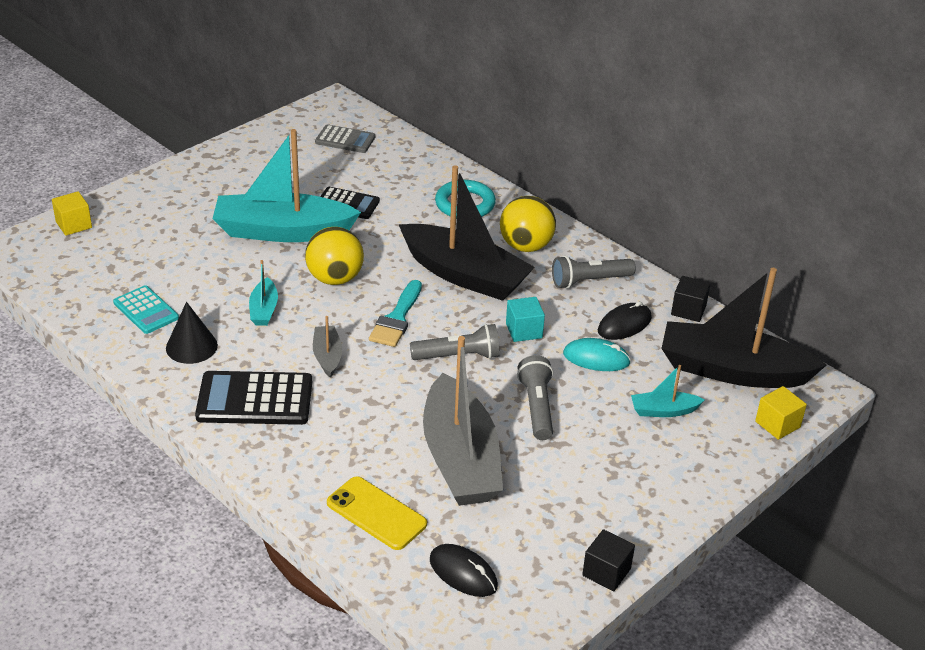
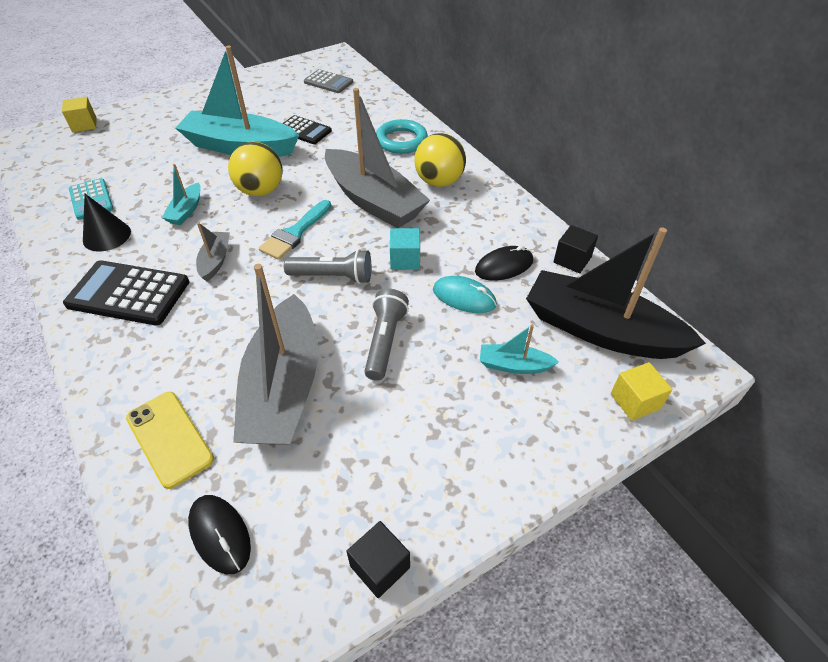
camera: 15 degrees right, 10 degrees up
(464, 275) = (373, 201): black boat -> grey boat
(589, 281) = (485, 220): grey flashlight -> none

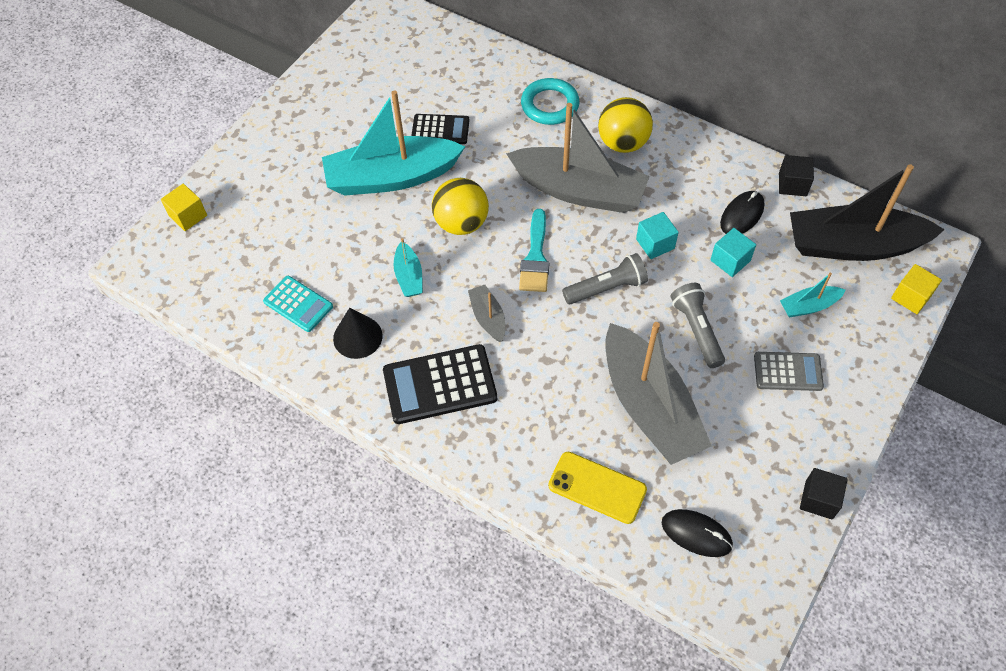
camera: 25 degrees left, 10 degrees up
(328, 82) = (410, 51): grey calculator -> grey calculator (788, 372)
(464, 297) = (730, 260): turquoise mouse -> turquoise cube

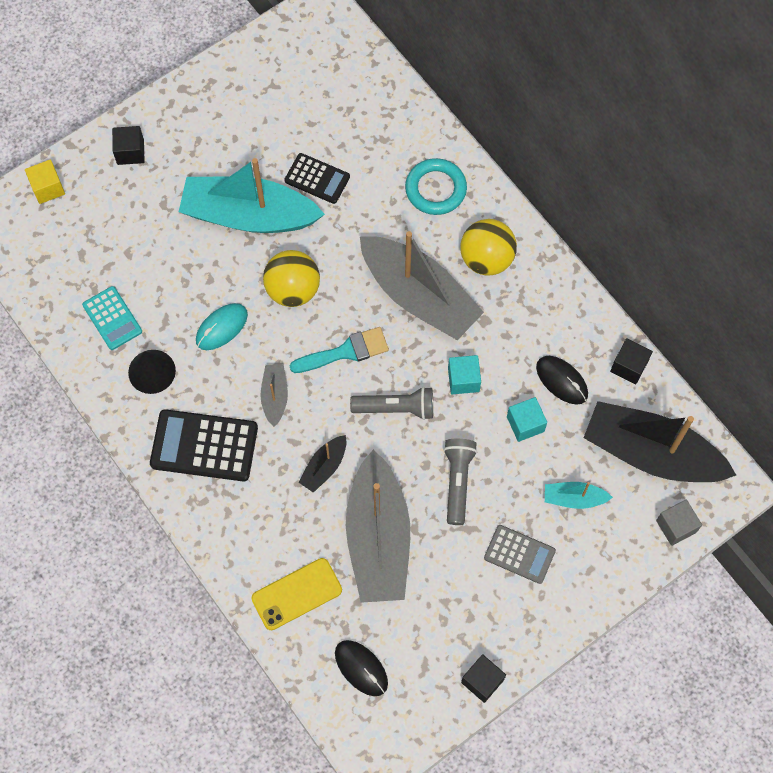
camera: 20 degrees right, 10 degrees up
(256, 162) = (130, 152): none -> black cube
(409, 276) = (221, 327): turquoise boat -> turquoise mouse
(535, 257) = (345, 351): turquoise brush -> turquoise brush turned 135 degrees counterclockwise
(565, 362) = (324, 467): none -> black boat
(597, 487) = (297, 594): yellow phone -> yellow phone turned 75 degrees counterclockwise
(742, 215) = (562, 381): black mouse -> black mouse turned 75 degrees clockwise
(911, 297) = (676, 526): yellow cube -> grey cube

